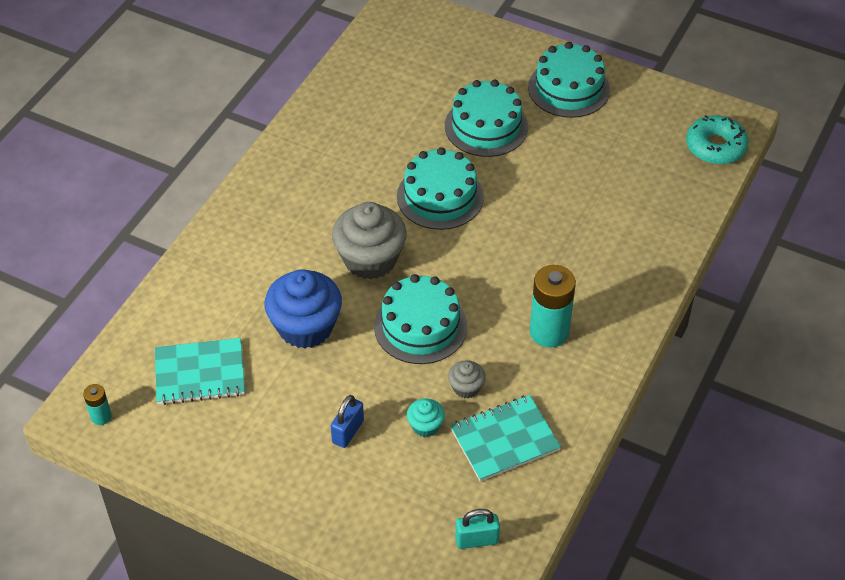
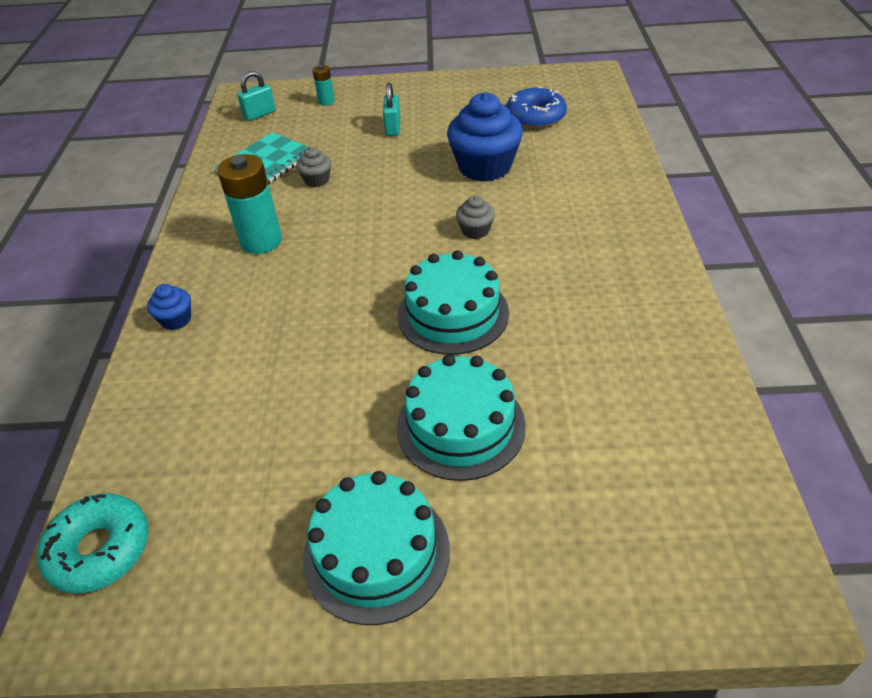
camera: 155 degrees right, 5 degrees down
(101, 416) = (574, 78): turquoise battery -> turquoise battery (326, 101)
(200, 373) = (535, 117): turquoise notebook -> blue donut
(348, 431) = (393, 128): blue padlock -> turquoise padlock
(370, 259) = (475, 230): grey cupcake -> grey cupcake, size x0.47
(420, 326) = (386, 202): turquoise cake -> none
(425, 426) = (335, 149): turquoise cupcake -> none
(642, 281) = (176, 319): none -> blue cupcake

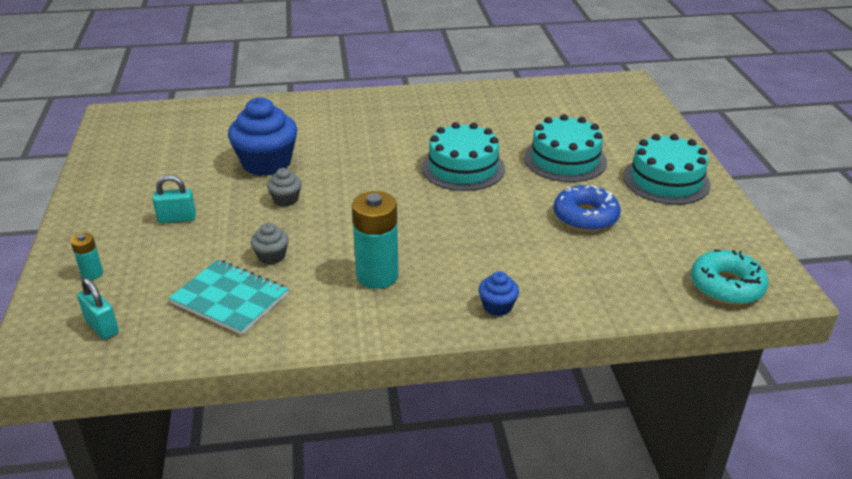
camera: 100 degrees left, 10 degrees down
(475, 230) = (362, 163): grey cupcake -> grey cupcake (286, 199)
(535, 117) = (185, 141): blue donut -> blue donut (585, 216)

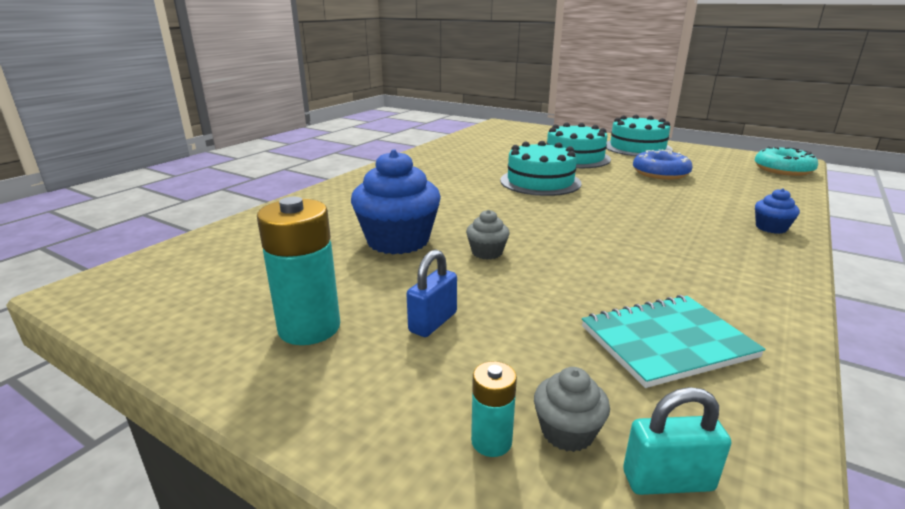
camera: 50 degrees left, 10 degrees down
(177, 218) = (433, 322): turquoise padlock -> blue padlock
(271, 256) = (594, 291): grey cupcake -> grey cupcake (567, 432)
(377, 276) = (683, 254): turquoise battery -> turquoise battery (309, 328)

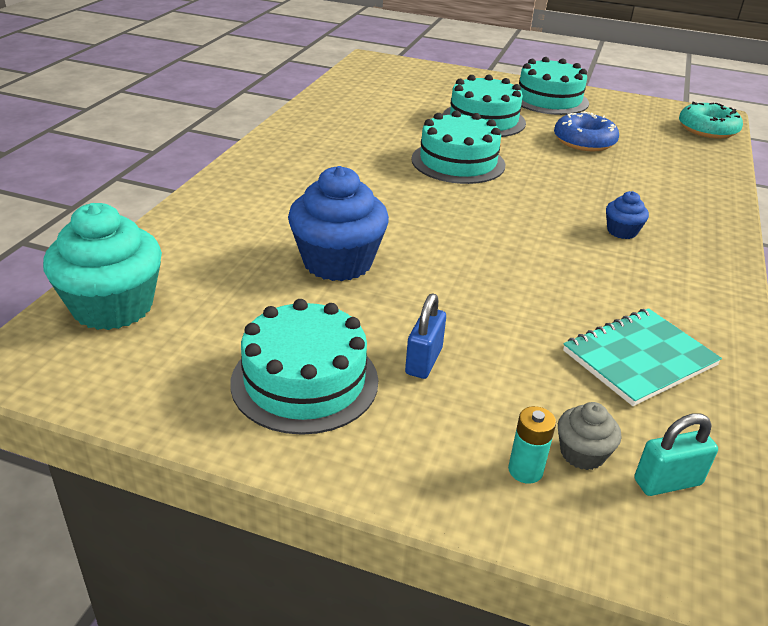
camera: 15 degrees left, 10 degrees up
(192, 258) = (113, 307): none -> turquoise cupcake
(309, 328) = (305, 381): turquoise battery -> turquoise cake
(487, 252) = (440, 270): grey cupcake -> none
(771, 228) = (706, 215): blue cupcake -> blue cupcake (622, 231)

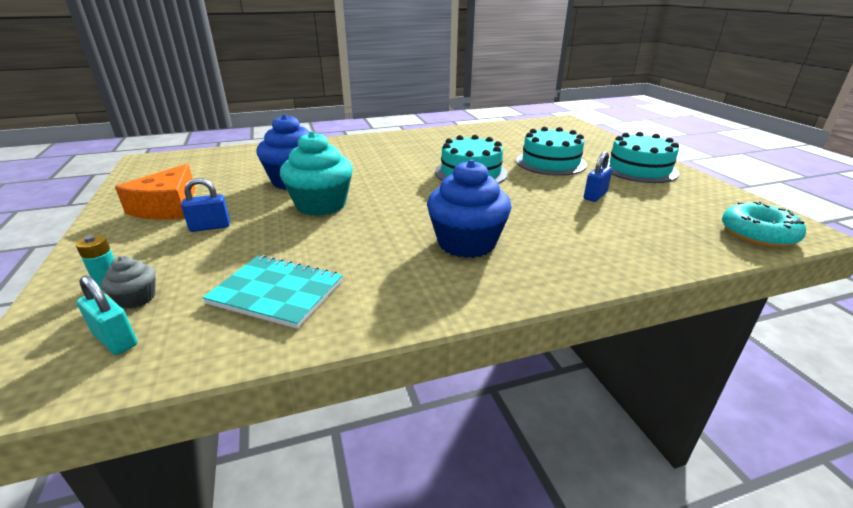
camera: 55 degrees right, 5 degrees down
(113, 307) = (202, 159): turquoise cupcake -> turquoise cupcake (321, 205)
(305, 381) = (167, 207): turquoise cake -> orange cheese
(584, 141) = (595, 196): blue donut -> blue padlock
(622, 231) = (466, 243): blue cupcake -> blue cupcake, size x2.11

